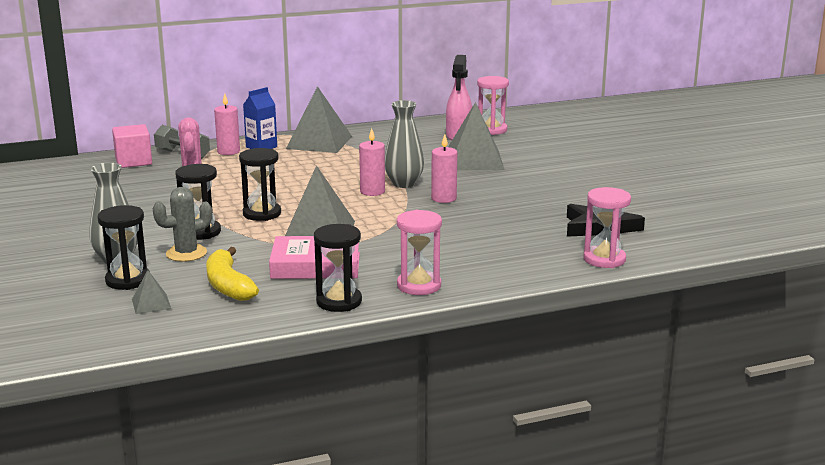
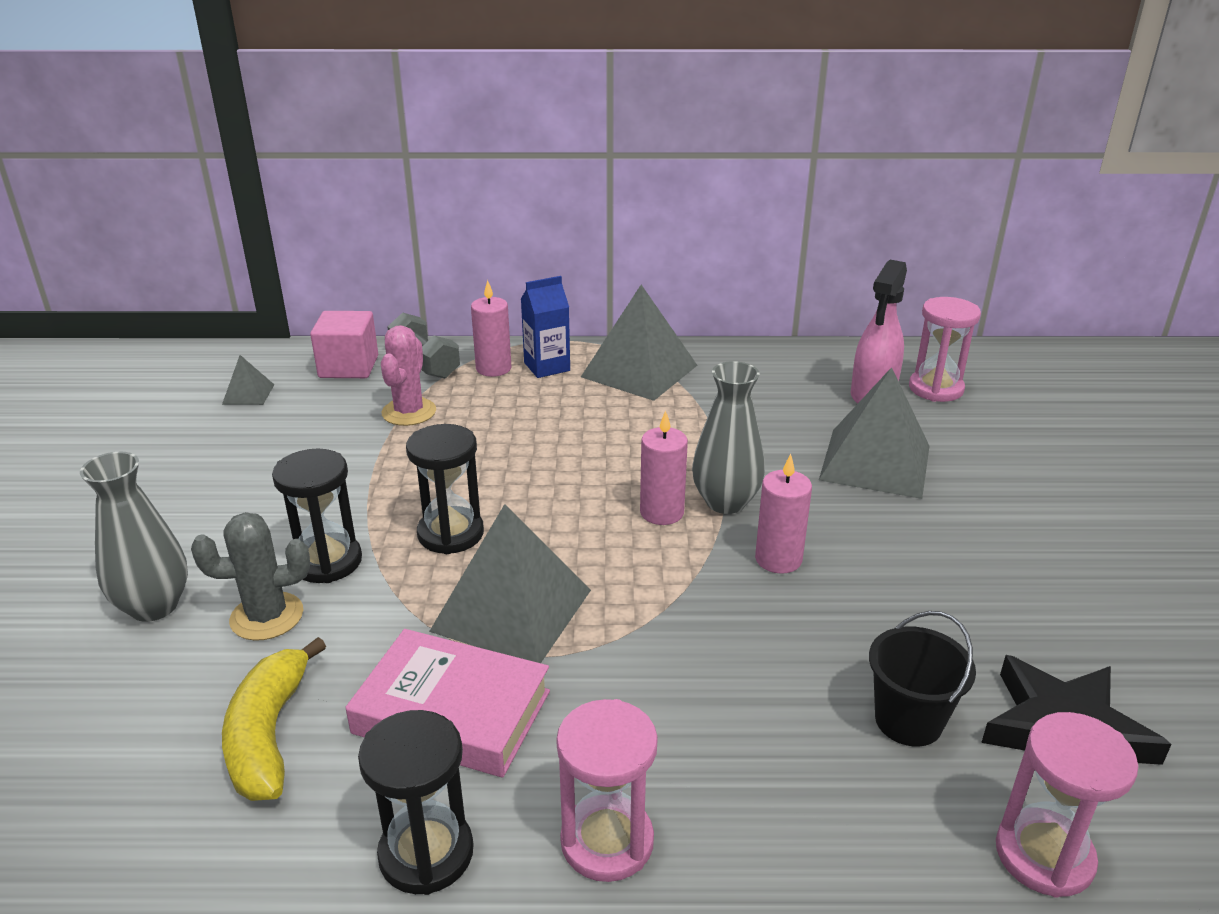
camera: 20 degrees right, 10 degrees up
(128, 280) = (127, 671): black hourglass -> none
(151, 304) = (111, 756): grey pyramid -> grey pyramid (248, 394)
(532, 235) = (908, 720): none -> black bucket

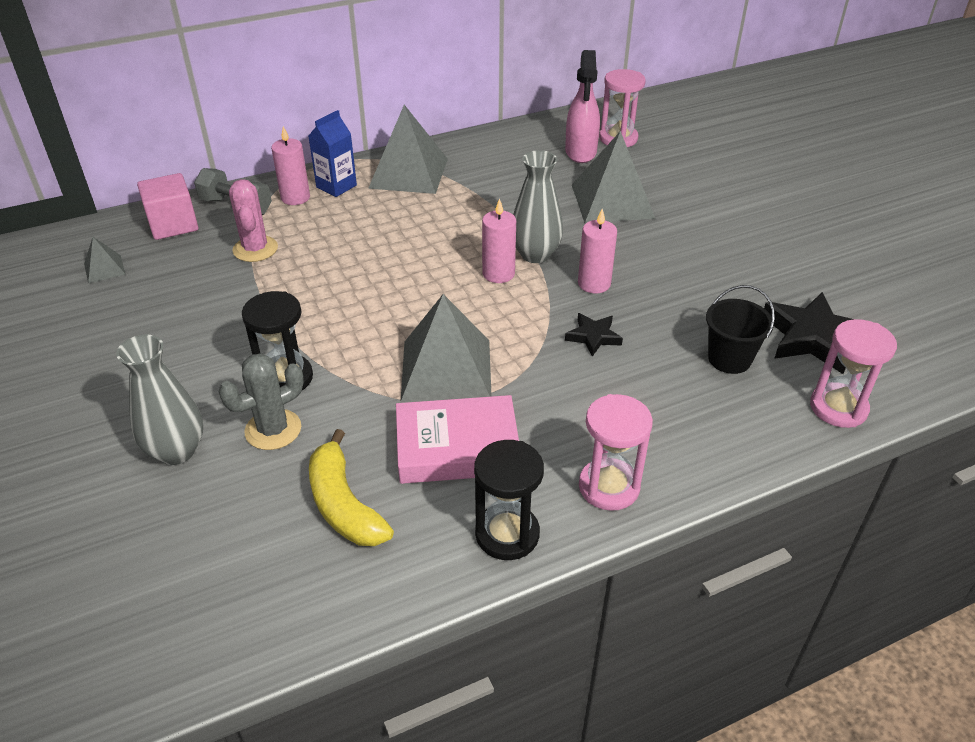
camera: 25 degrees left, 10 degrees up
(450, 534) = (362, 331): black hourglass -> none
(729, 627) = (593, 337): none -> black star

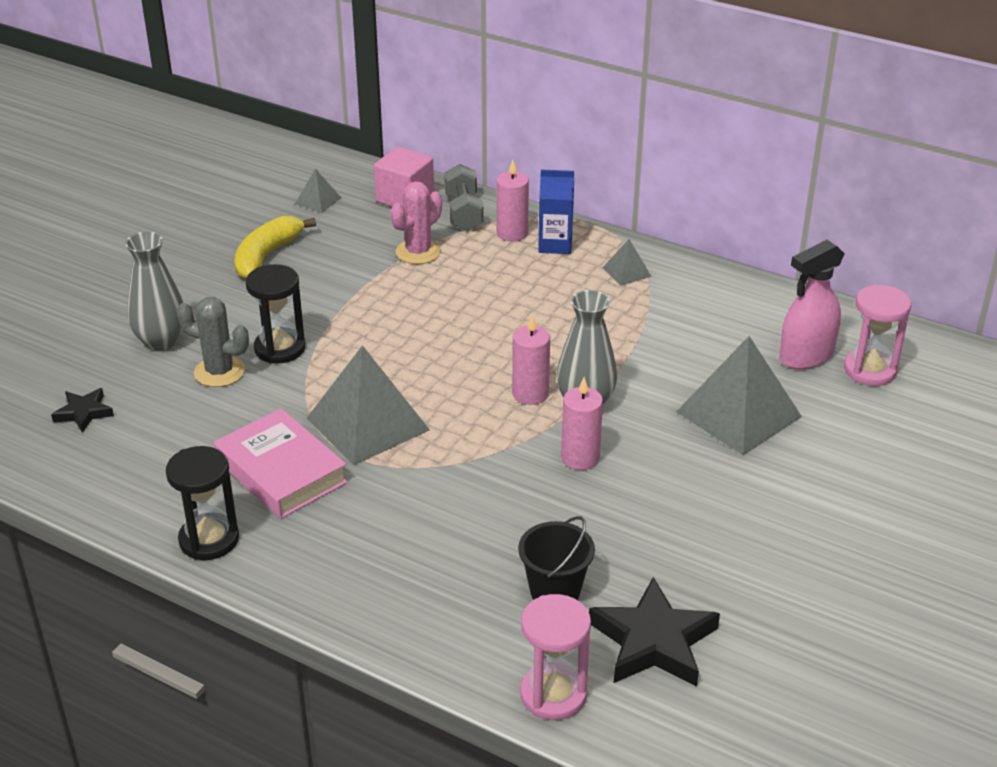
camera: 55 degrees right, 5 degrees down
(344, 504) = (173, 443): yellow banana -> yellow banana (266, 256)
(409, 173) = (626, 272): grey pyramid -> grey pyramid, size x0.46
(593, 337) = (498, 489): black star -> black star (84, 413)
(609, 487) = (308, 575): pink hourglass -> none

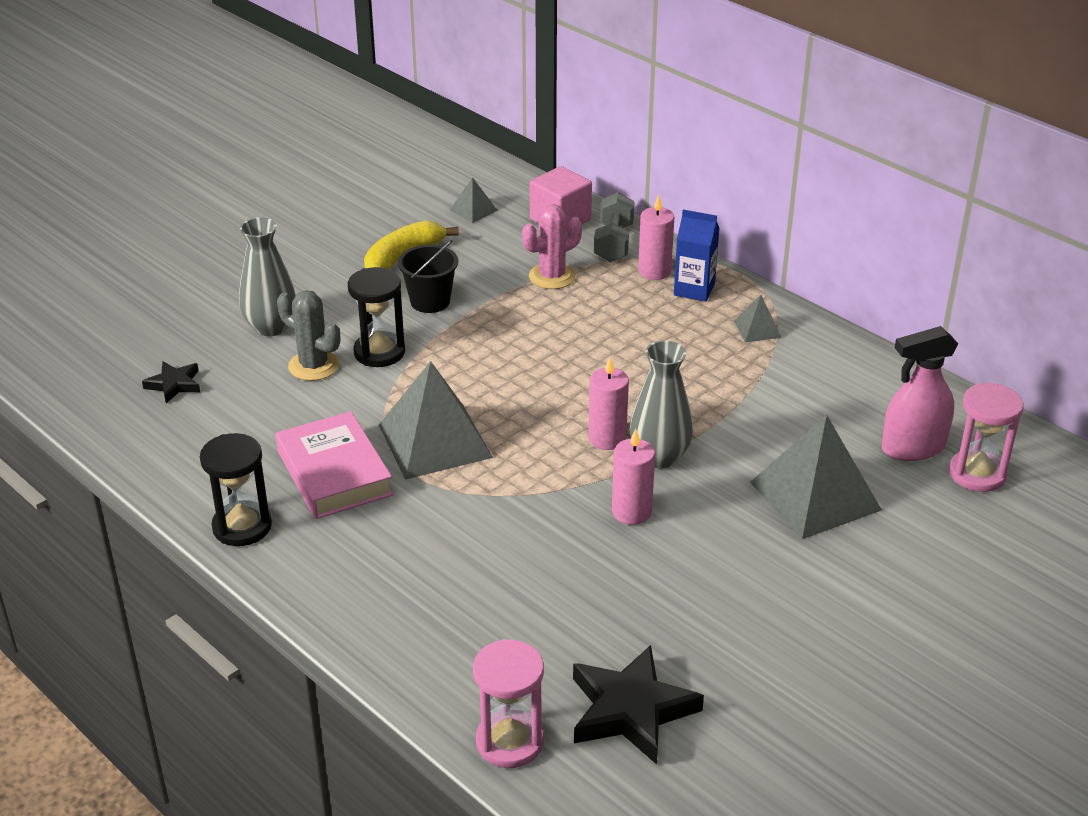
camera: 15 degrees right, 0 degrees up
(555, 591) = (552, 640): black bucket -> black bucket (430, 301)

